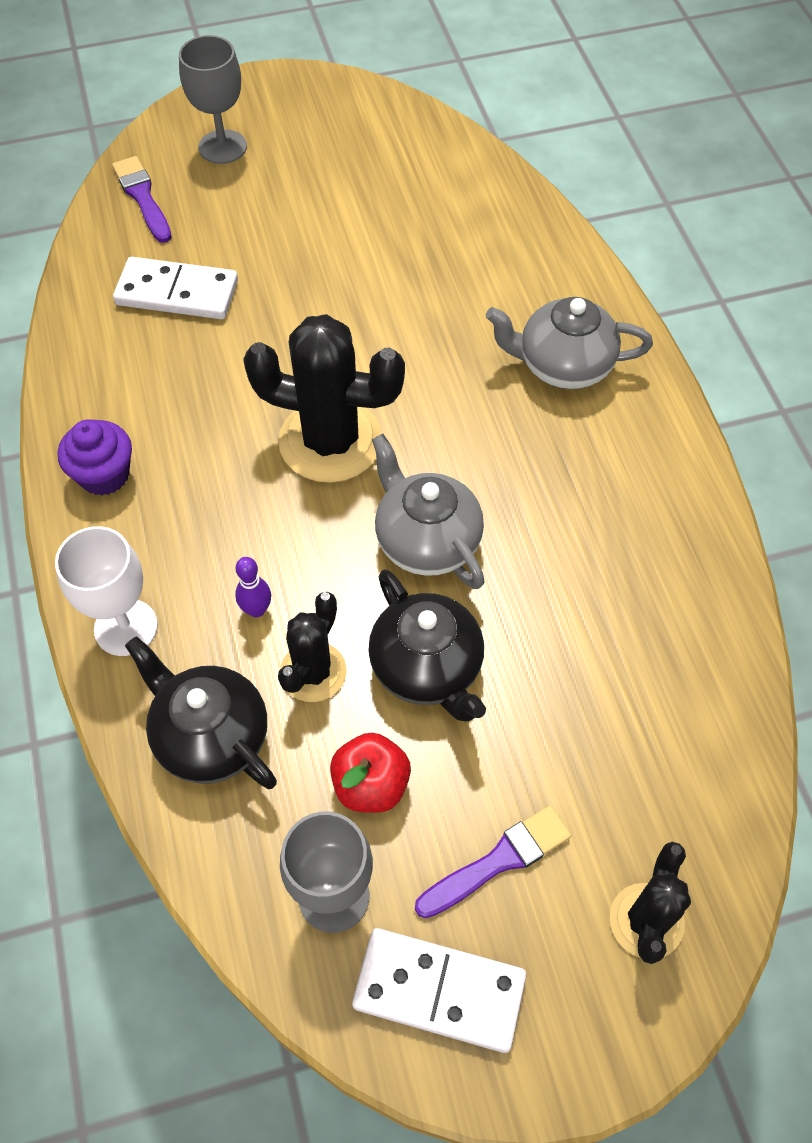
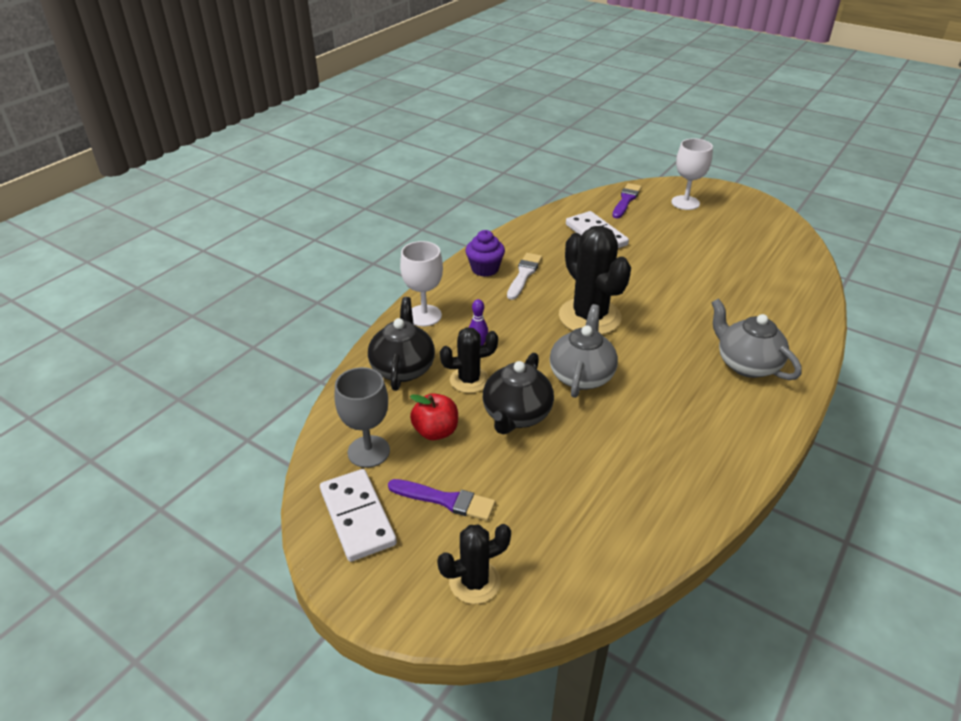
camera: 50 degrees right, 20 degrees down
(169, 441) = (524, 275): none -> white brush
(222, 147) = (685, 203): grey goblet -> white goblet

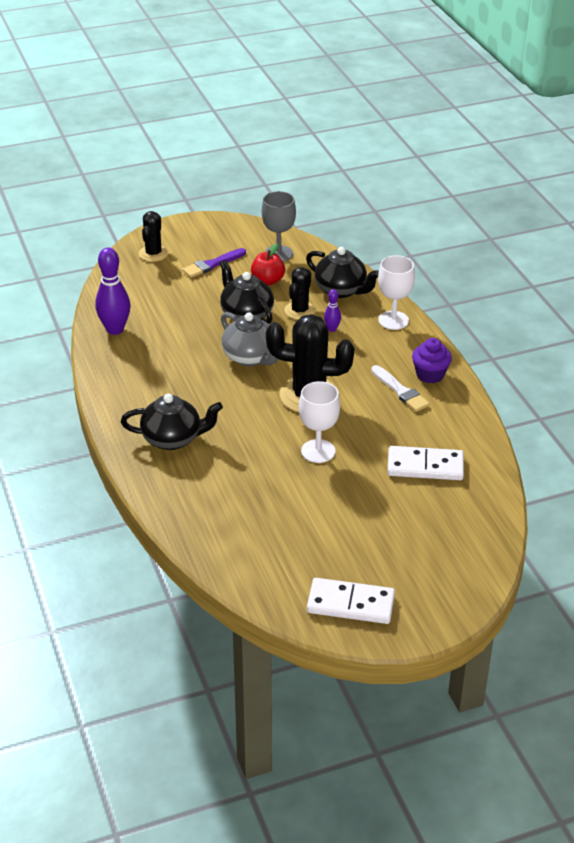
camera: 125 degrees right, 0 degrees up
(357, 517) = (235, 236): white domino -> white domino (350, 604)
(626, 200) = (474, 527): purple brush -> none
(664, 510) = (115, 329): none -> purple bowling pin
(685, 203) = (429, 570): white goblet -> white goblet (318, 451)
(746, 364) = (173, 439): grey teapot -> black teapot

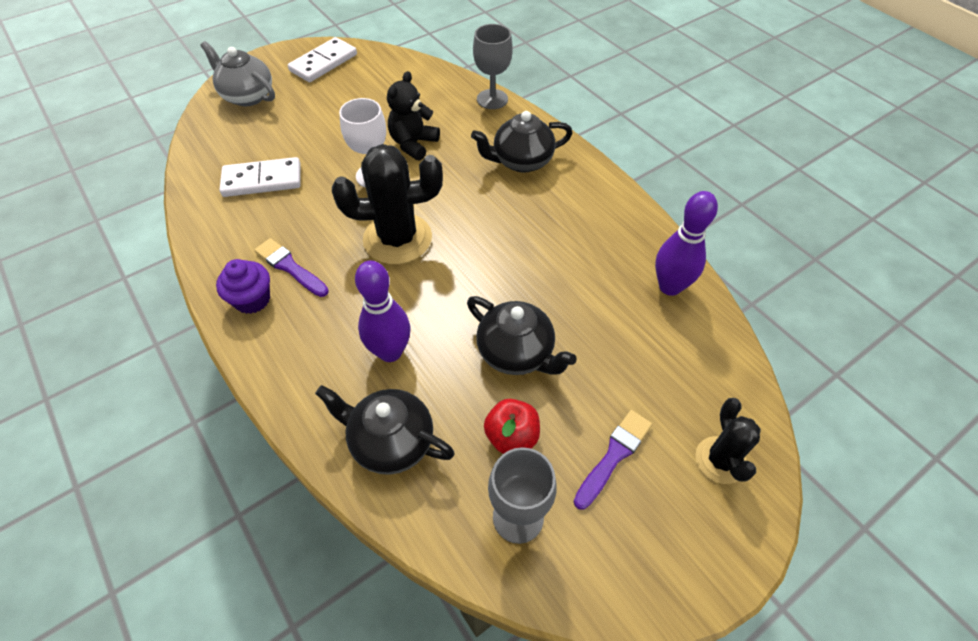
camera: 165 degrees right, 15 degrees up
(167, 511) = (492, 99): none -> grey goblet
(250, 357) = (483, 279): grey teapot -> grey teapot (247, 96)
(270, 475) = (413, 144): none -> black teddy bear
(300, 311) = (444, 378): black cactus -> none
(332, 329) = (390, 352): purple bowling pin -> purple bowling pin, size x2.00
(350, 604) = (323, 63): white domino -> white domino turned 45 degrees counterclockwise
(393, 320) = (304, 390): white goblet -> none
(400, 391) = (290, 267): white brush -> purple brush

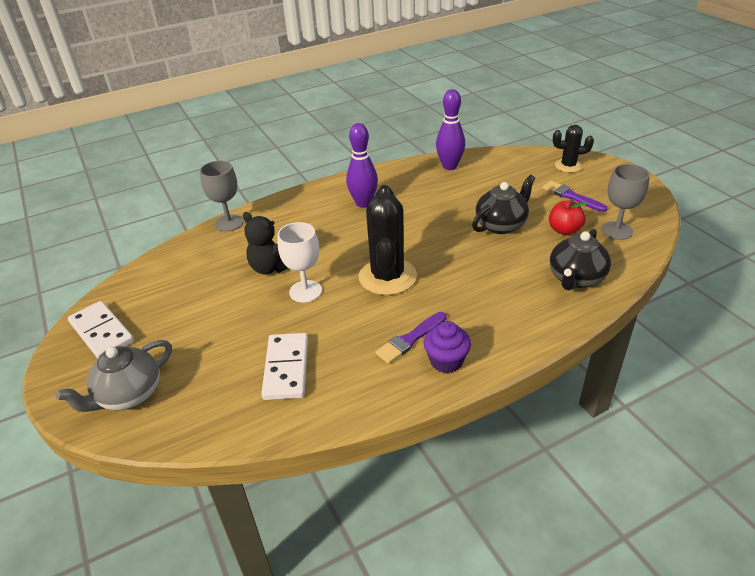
camera: 80 degrees left, 15 degrees down
(390, 352) = (501, 280): purple bowling pin -> purple bowling pin (363, 203)
(521, 161) = (315, 213): black teapot -> none

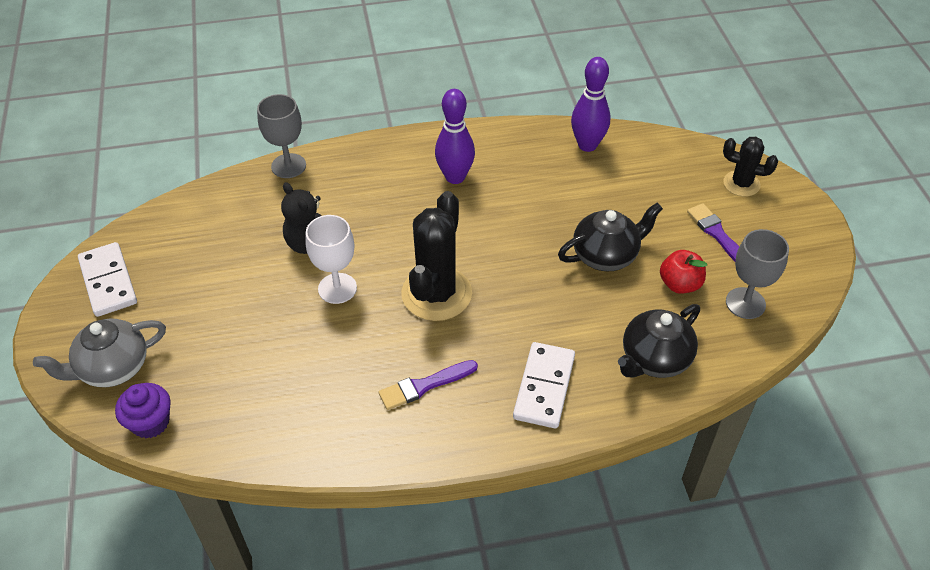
camera: 15 degrees right, 10 degrees up
(286, 368) = (279, 383): white domino -> white domino (544, 387)
(446, 361) = (450, 425): purple cupcake -> purple cupcake (150, 422)

